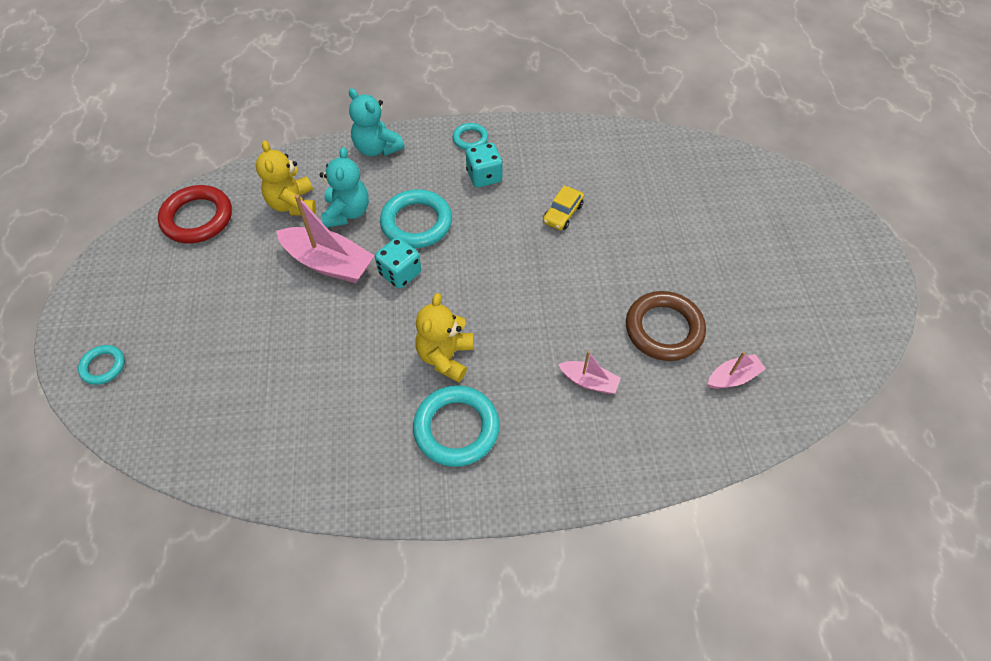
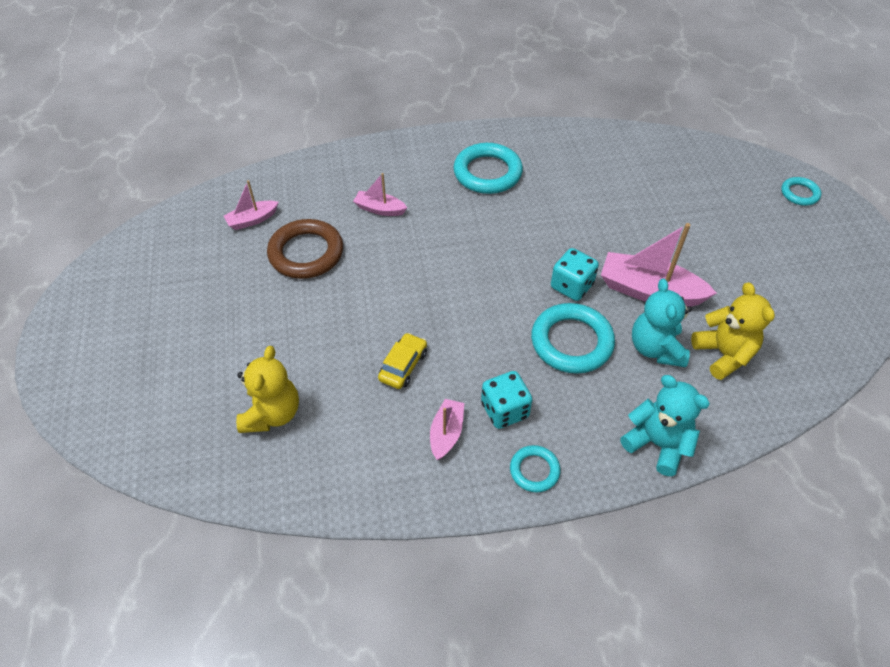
camera: 175 degrees right, 5 degrees down
(197, 218) = (820, 330): red ring -> none
(445, 357) = (507, 219): yellow teddy bear -> yellow teddy bear (272, 414)
(530, 164) = (446, 433): none -> pink boat

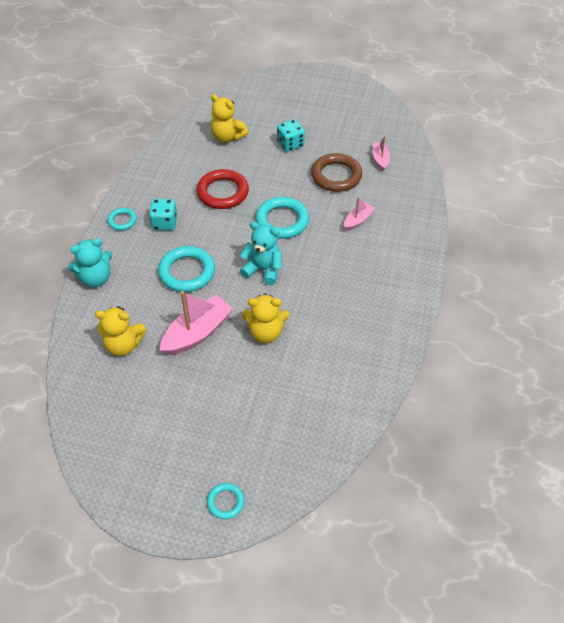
camera: 115 degrees right, 0 degrees up
(403, 366) = (222, 192): yellow car -> red ring
(446, 433) = (168, 195): pink boat -> none
(487, 173) = (366, 292): turquoise ring -> turquoise ring (282, 221)
(571, 286) = (229, 292): turquoise dice -> turquoise dice (290, 144)
(601, 233) = (265, 332): none -> yellow teddy bear
(656, 348) = (153, 311): turquoise teddy bear -> turquoise teddy bear (263, 269)

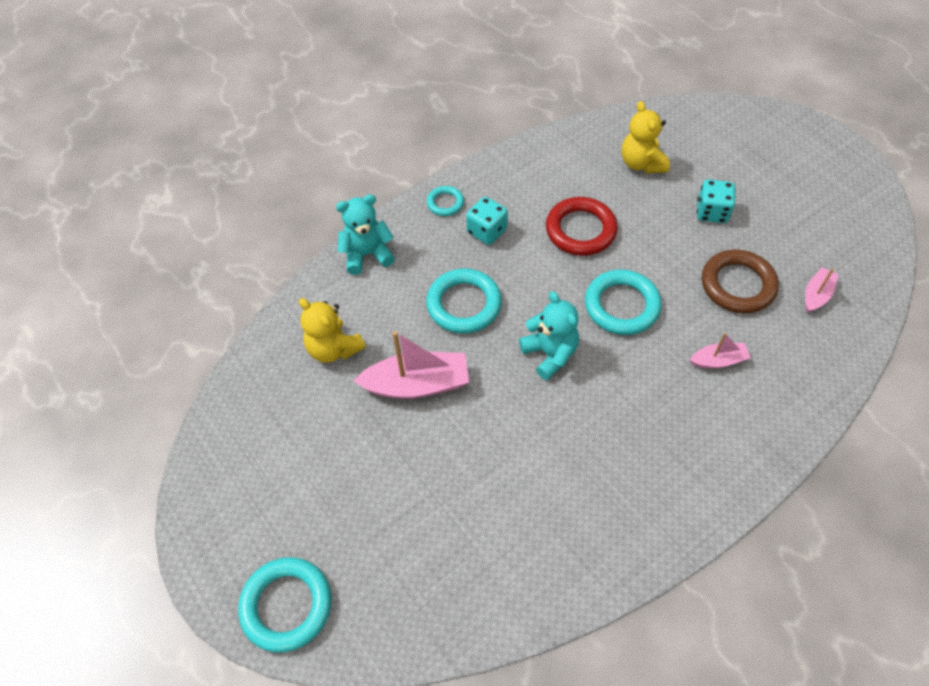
camera: 40 degrees right, 5 degrees up
(96, 278) = (367, 254): turquoise teddy bear -> turquoise teddy bear turned 150 degrees clockwise
(225, 502) = (286, 605): turquoise ring -> turquoise ring, size x1.85
(265, 332) = (490, 433): yellow teddy bear -> none

